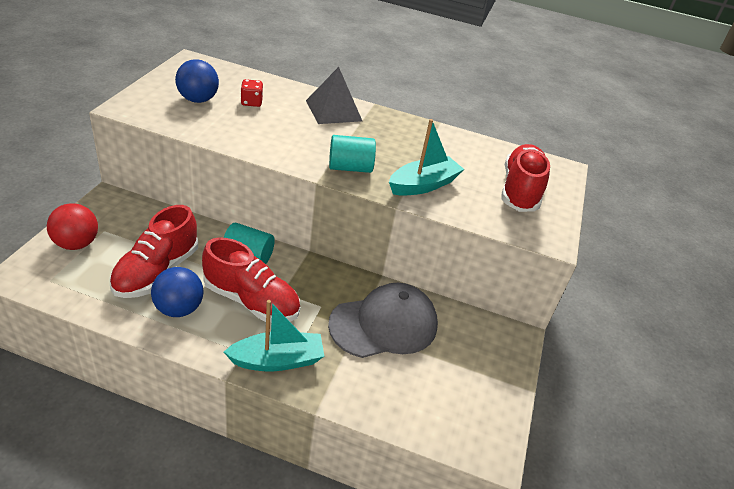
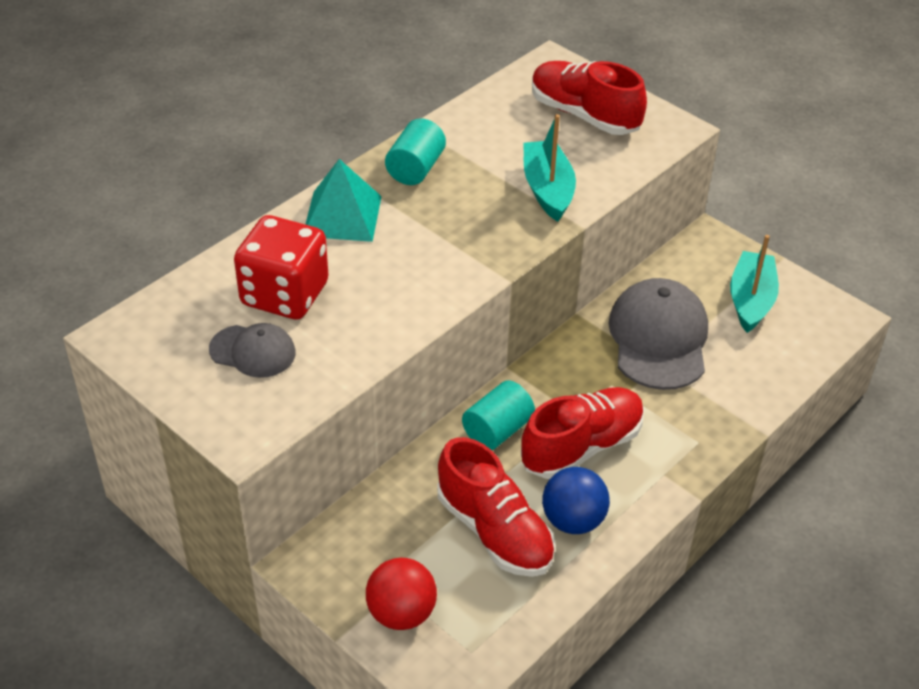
camera: 60 degrees left, 5 degrees up
(198, 100) = (253, 351): blue ball -> grey cap
(251, 102) = (285, 294): red dice -> red dice, size x2.21
(277, 360) = (685, 446): turquoise boat -> turquoise boat (751, 300)
(333, 110) = (342, 216): grey pyramid -> turquoise pyramid
(350, 168) = (489, 241): turquoise cylinder -> turquoise cylinder (415, 169)

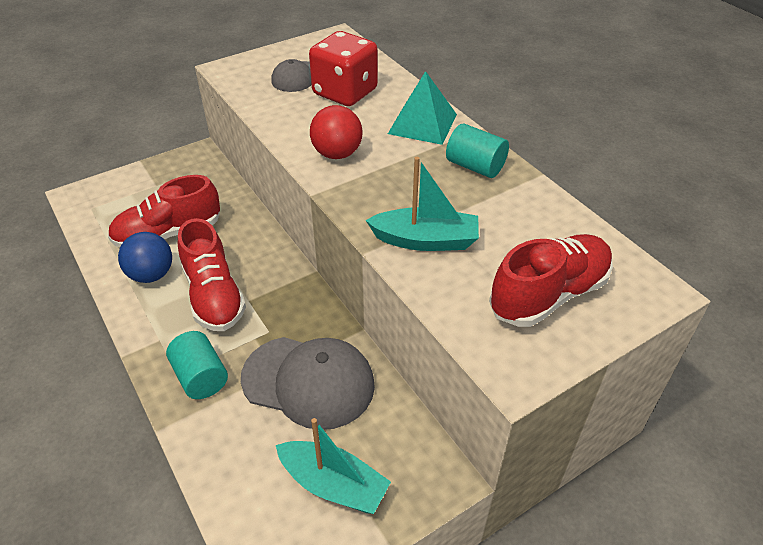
camera: 105 degrees right, 0 degrees up
(401, 613) = (138, 185): red ball -> red ball (337, 154)
(497, 430) = (254, 252): turquoise cylinder -> turquoise cylinder (200, 377)

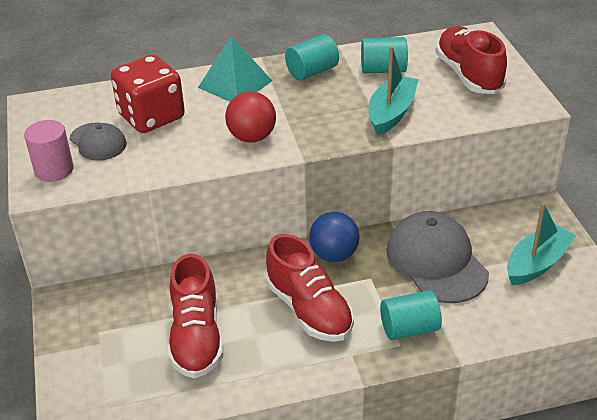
camera: 70 degrees left, 5 degrees down
(151, 275) = (256, 355): blue ball -> blue ball (334, 255)
(214, 296) = (309, 310): red shoe -> red shoe turned 60 degrees clockwise
(252, 68) = (54, 170): none -> pink cylinder
(309, 381) = (436, 261): grey cap -> grey cap turned 60 degrees counterclockwise
(512, 217) = (383, 70): none -> turquoise cylinder

